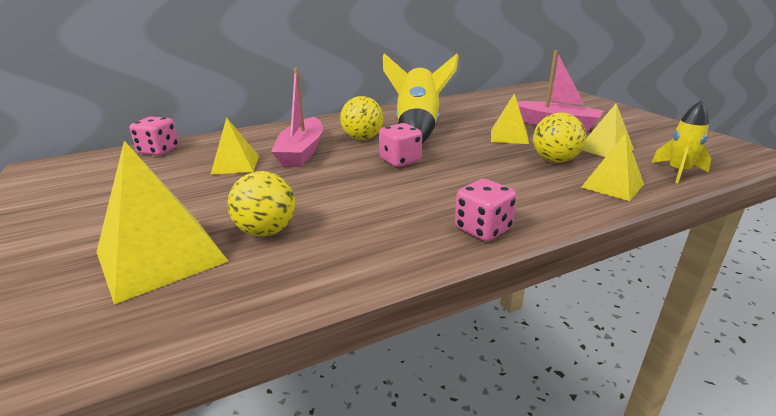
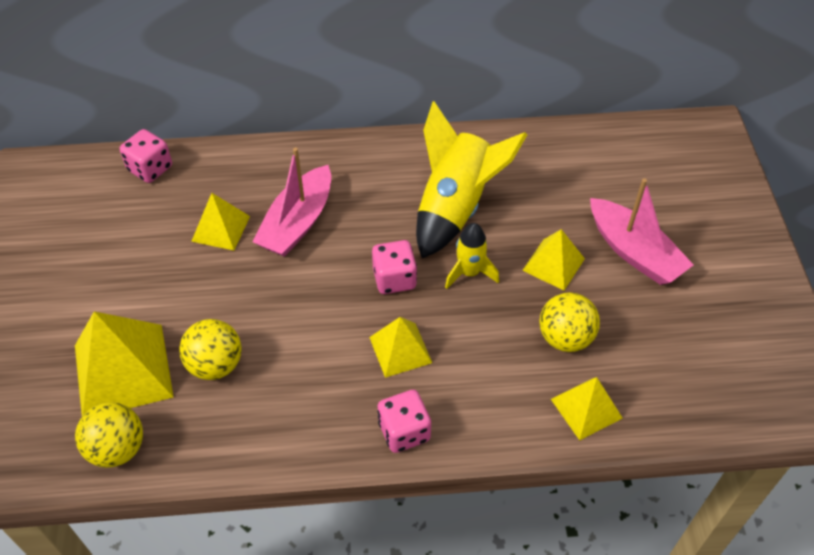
camera: 20 degrees right, 25 degrees up
(362, 138) = (378, 211): yellow ball -> yellow ball (117, 448)
(605, 149) = (646, 333): yellow pyramid -> yellow pyramid (400, 349)
(678, 172) = (684, 410): yellow rocket -> yellow rocket (469, 272)

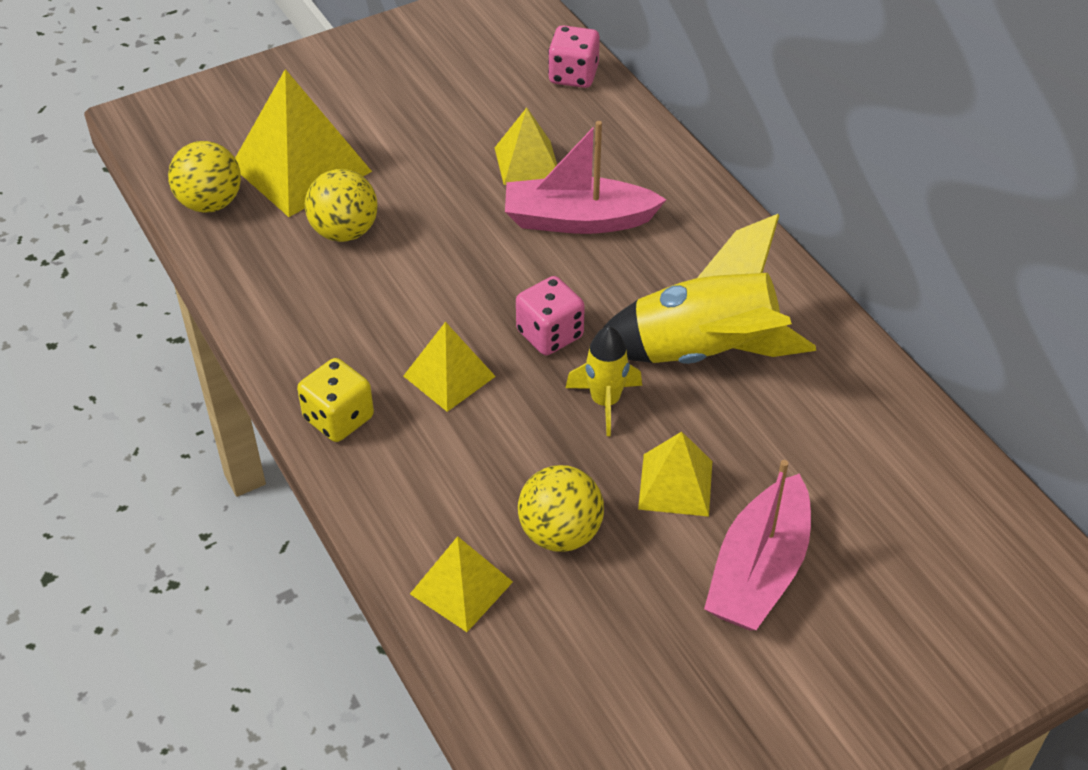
camera: 65 degrees right, 5 degrees down
(404, 431) = (338, 418): pink dice -> yellow dice

